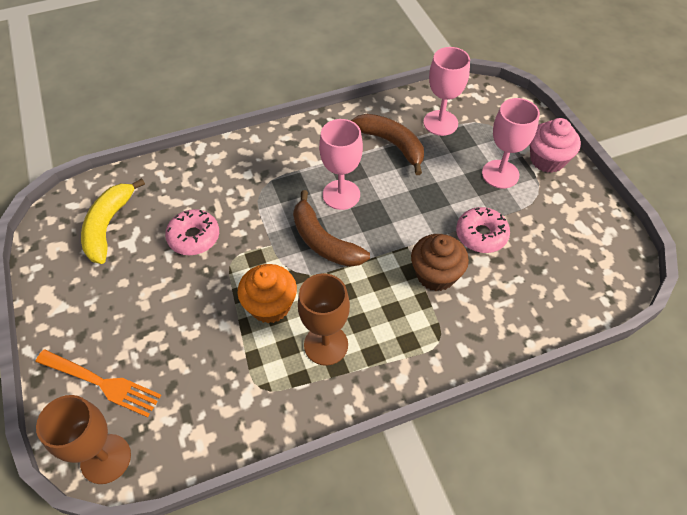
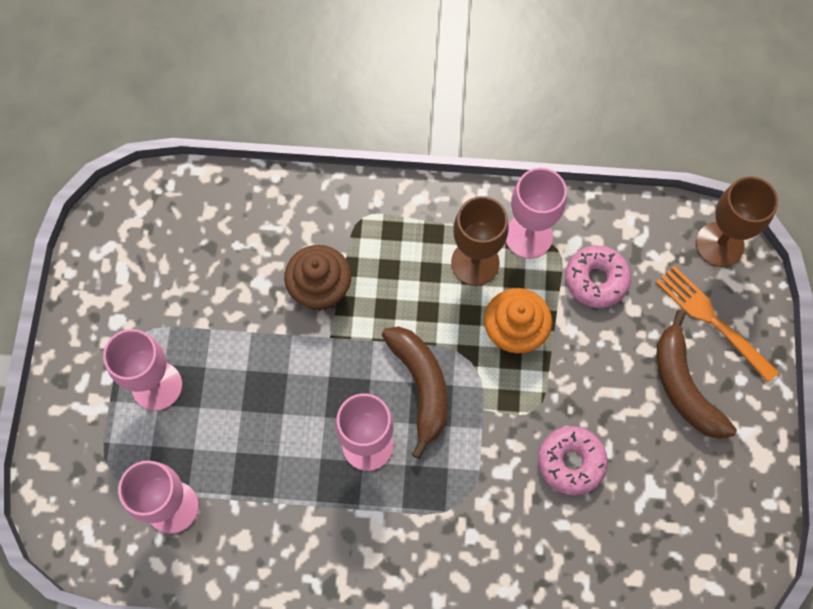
camera: 155 degrees left, 15 degrees up
(108, 226) = (673, 529): yellow banana -> none
(289, 387) = (528, 236): none -> pink goblet
(392, 144) = (259, 499): brown banana -> brown banana (684, 386)
(481, 235) = (239, 313): pink donut -> pink donut (596, 280)
(547, 160) = (84, 380): pink cupcake -> none

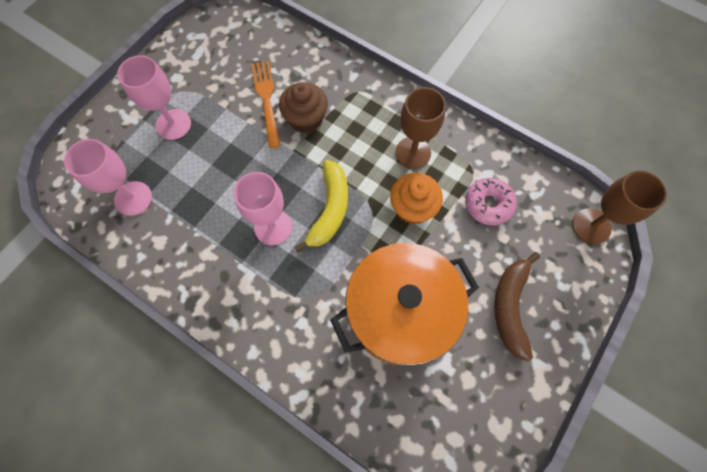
camera: 30 degrees right, 0 degrees up
(421, 386) = (330, 209): brown banana -> yellow banana
(528, 236) = (458, 154): pink goblet -> none
(571, 462) = (399, 313): pink donut -> orange pot
(713, 321) = (557, 274): orange fork -> orange fork (267, 100)

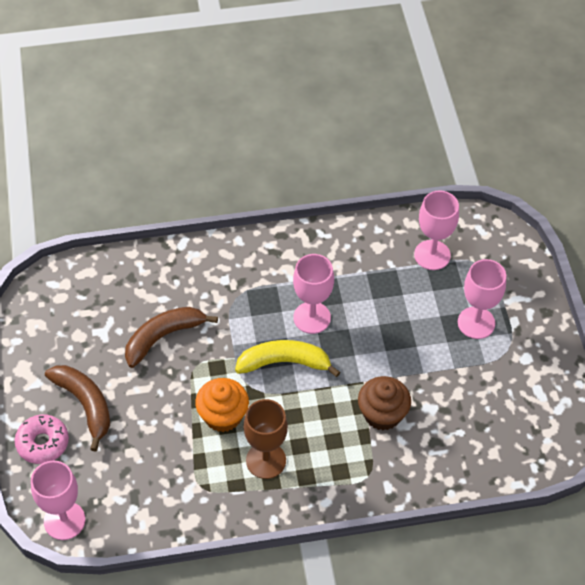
camera: 135 degrees right, 15 degrees down
(267, 100) = (431, 402): orange fork -> none
(330, 209) = (284, 362): yellow banana -> yellow banana turned 120 degrees clockwise
(399, 313) = (163, 337): orange pot -> brown banana
(488, 204) = (164, 468): pink donut -> pink donut (43, 443)
(591, 226) = (64, 520): brown goblet -> pink goblet

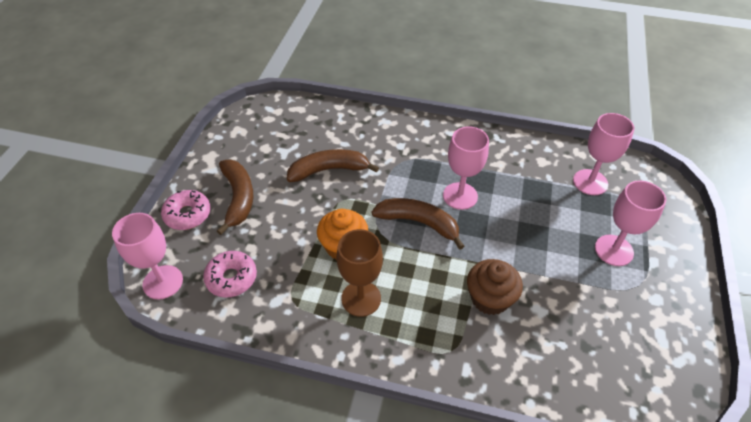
camera: 25 degrees right, 5 degrees down
(131, 490) = (231, 278): none -> pink donut
(284, 362) = (419, 223): yellow banana -> brown banana

